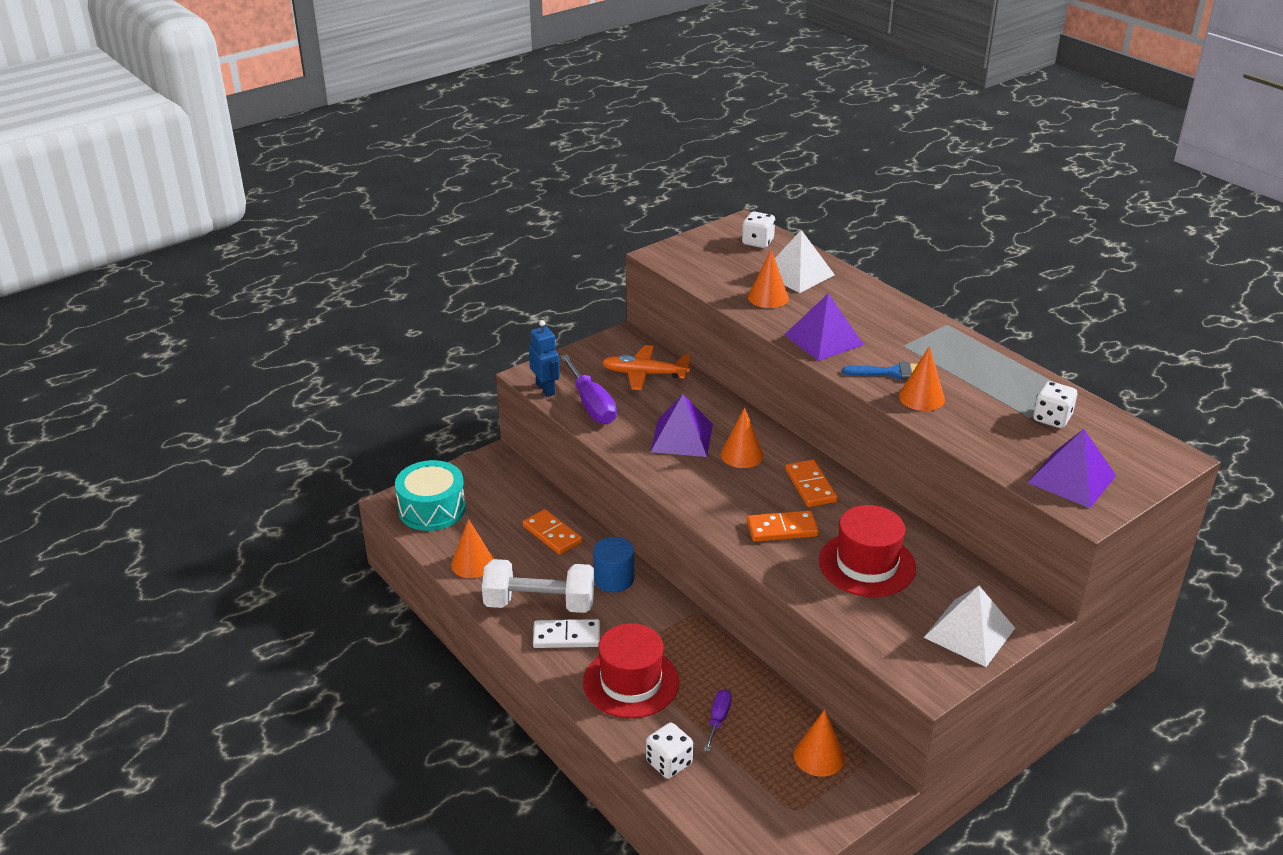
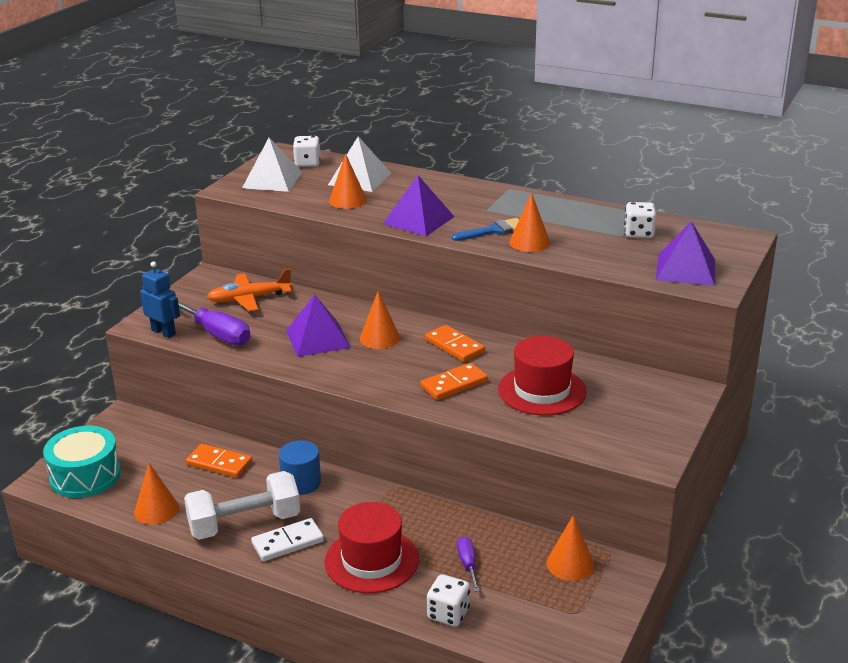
camera: 25 degrees left, 5 degrees down
(969, 632) = (656, 416): white pyramid -> white pyramid (272, 180)

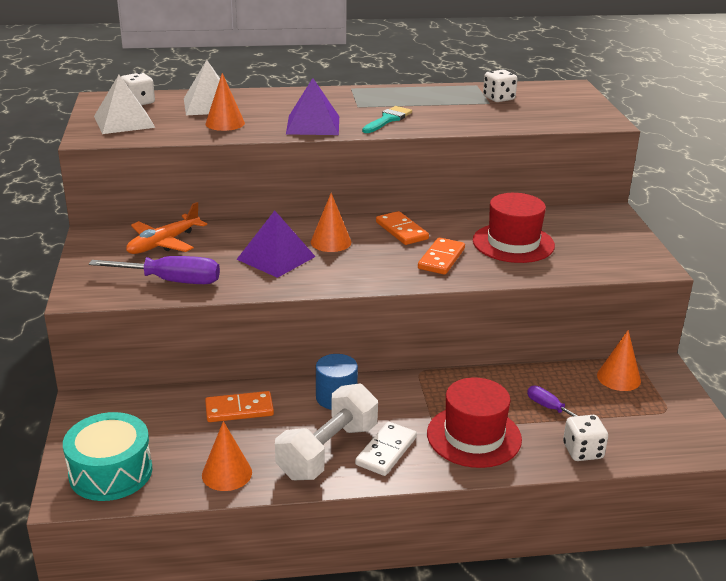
camera: 35 degrees left, 0 degrees up
(164, 332) = (113, 295): blue robot -> none
(454, 346) = (401, 231): orange domino -> orange domino turned 45 degrees clockwise
(493, 231) = (388, 119): blue brush -> turquoise brush
(529, 242) = (429, 121): orange cone -> none
(685, 269) = (569, 114): purple pyramid -> none

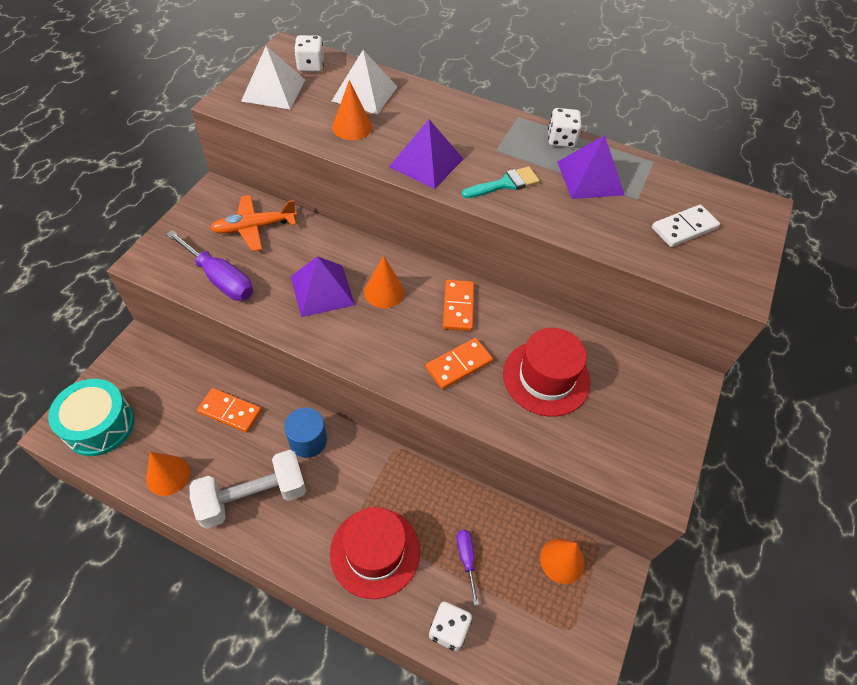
camera: 30 degrees right, 25 degrees up
(386, 451) = (294, 524): white domino -> white domino (684, 228)
(444, 102) = (590, 178): none -> purple pyramid
(498, 98) = (654, 195): white dice -> white dice (561, 140)

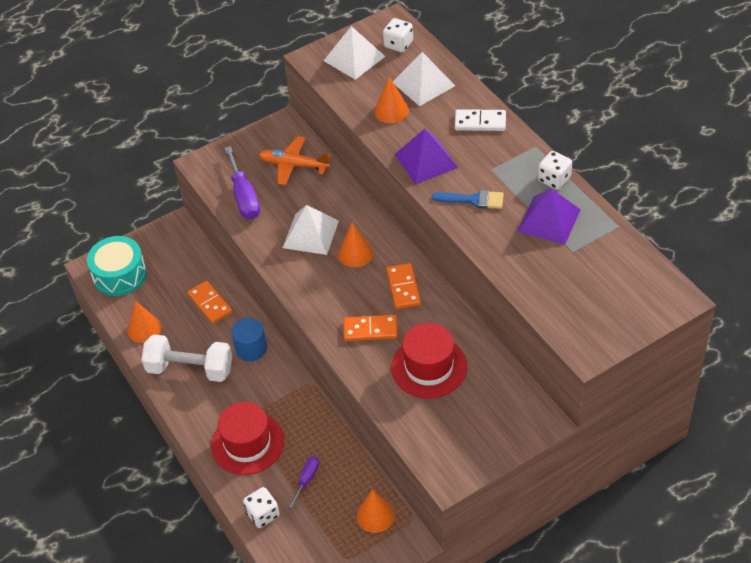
camera: 40 degrees right, 5 degrees down
(322, 290) = (310, 234): purple pyramid -> white pyramid
(458, 307) = (403, 288): orange domino -> orange domino turned 45 degrees counterclockwise
(505, 184) = (473, 200): turquoise brush -> blue brush
(684, 228) = (589, 289): white domino -> white domino (480, 122)

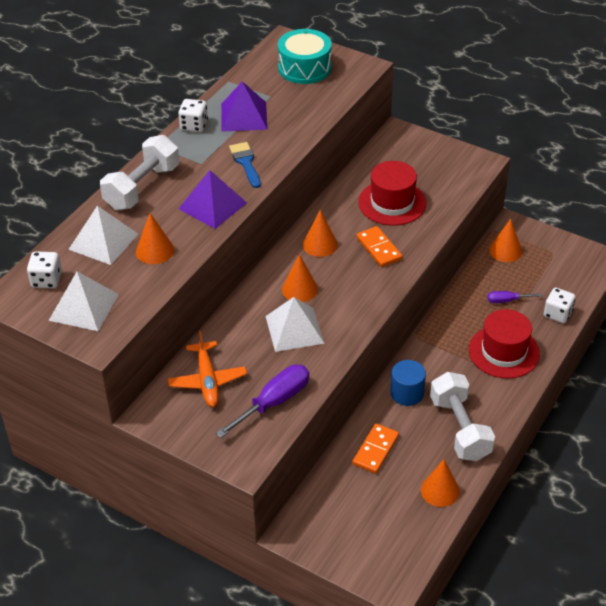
camera: 120 degrees left, 5 degrees down
(119, 275) = (387, 551): turquoise drum -> turquoise drum (304, 68)
(403, 288) = (320, 244): orange domino -> orange cone
(480, 122) = (142, 187): white domino -> white dumbbell

